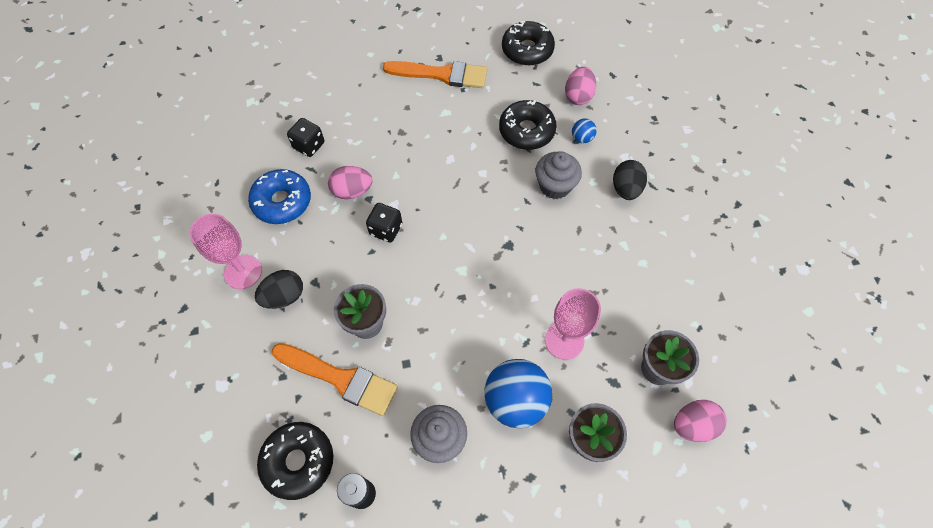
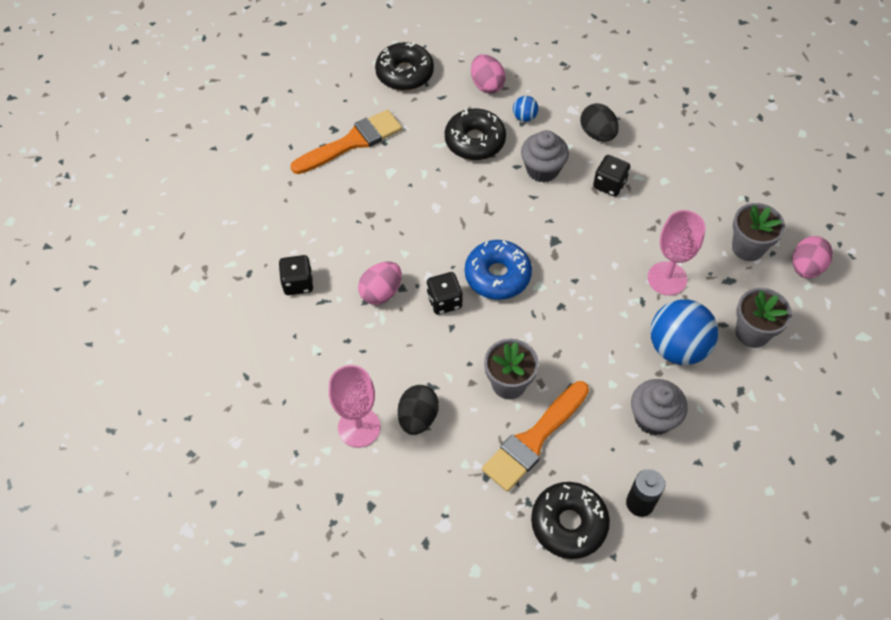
camera: 40 degrees left, 5 degrees down
(282, 202) = (328, 346): blue donut -> blue donut (497, 275)
(340, 378) = (534, 439): orange brush -> orange brush turned 150 degrees clockwise
(594, 234) = (609, 184): none -> black dice

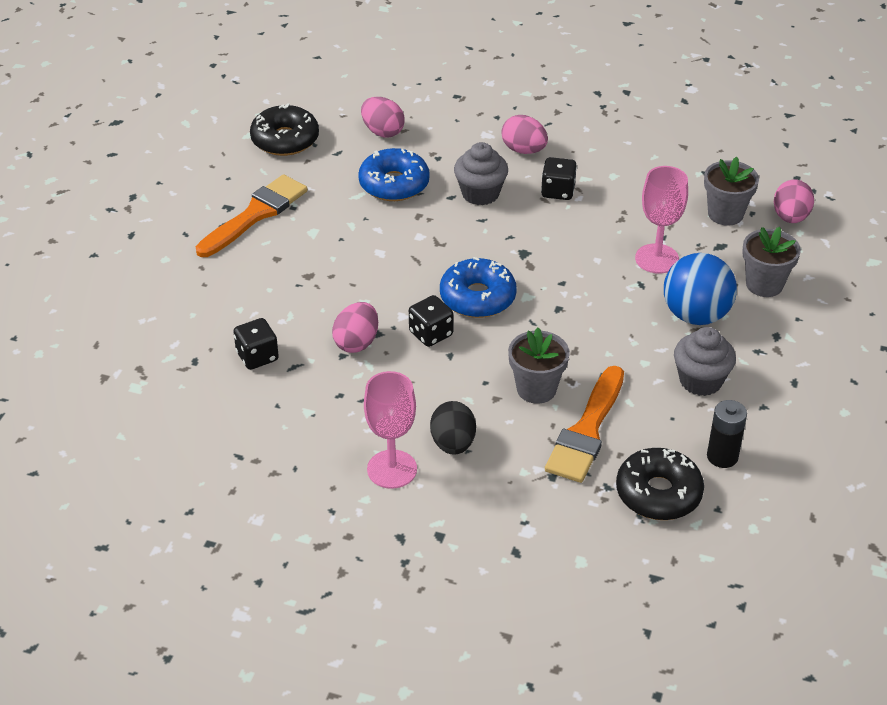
camera: 20 degrees left, 15 degrees down
(475, 141) = (394, 184): black donut -> blue donut
(524, 117) = (438, 152): blue ball -> none
(597, 134) = (524, 150): black egg -> pink egg

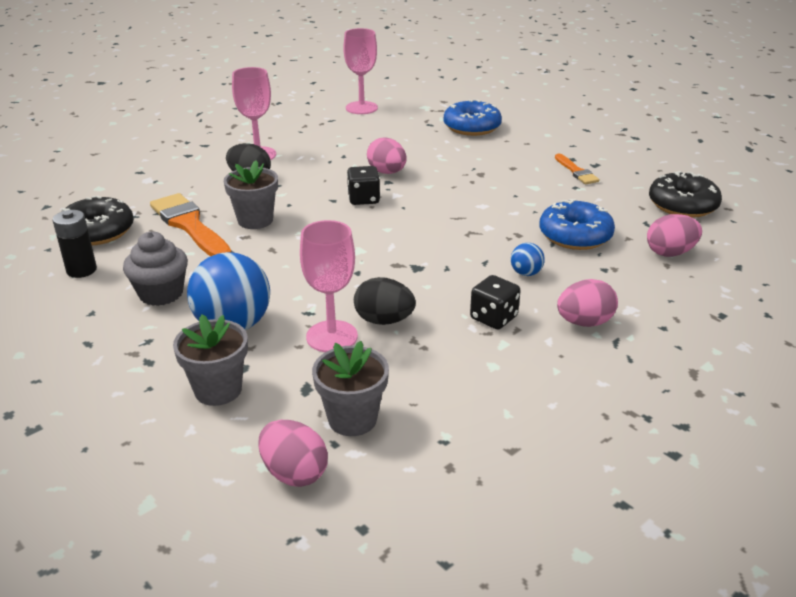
camera: 120 degrees right, 10 degrees down
(177, 445) = (361, 108): none -> pink goblet
(255, 214) = (576, 171): orange brush -> orange brush, size x0.54
(257, 356) = (411, 141): black dice -> none
(477, 297) = (382, 228): blue donut -> blue donut (472, 127)
(480, 193) = (526, 273): grey cupcake -> blue ball
(612, 241) = (384, 320): none -> black egg

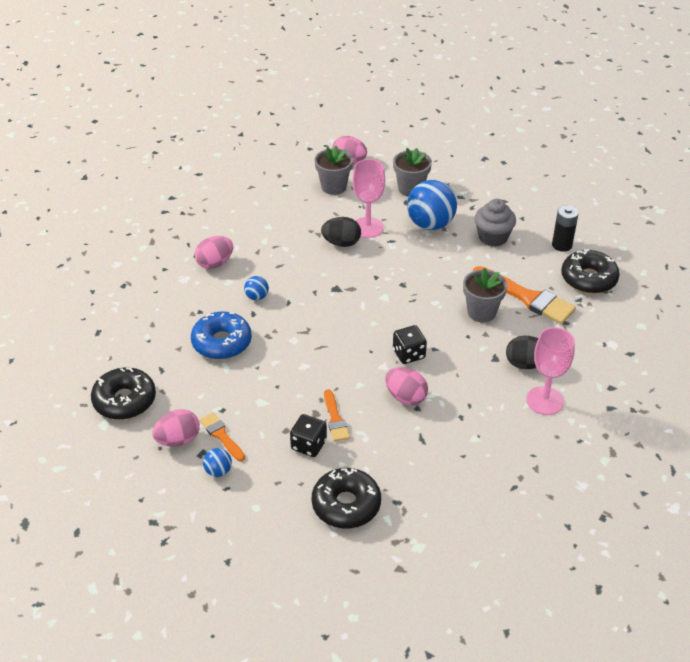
camera: 165 degrees right, 10 degrees up
(361, 108) = (494, 525): pink goblet -> none
(462, 168) = (335, 419): none -> orange brush
(472, 127) = (346, 505): blue donut -> black donut
(493, 318) = (273, 257): black dice -> black dice (308, 445)
(579, 153) = (218, 471): none -> blue ball
(670, 253) = (147, 337): pink egg -> pink egg (178, 440)

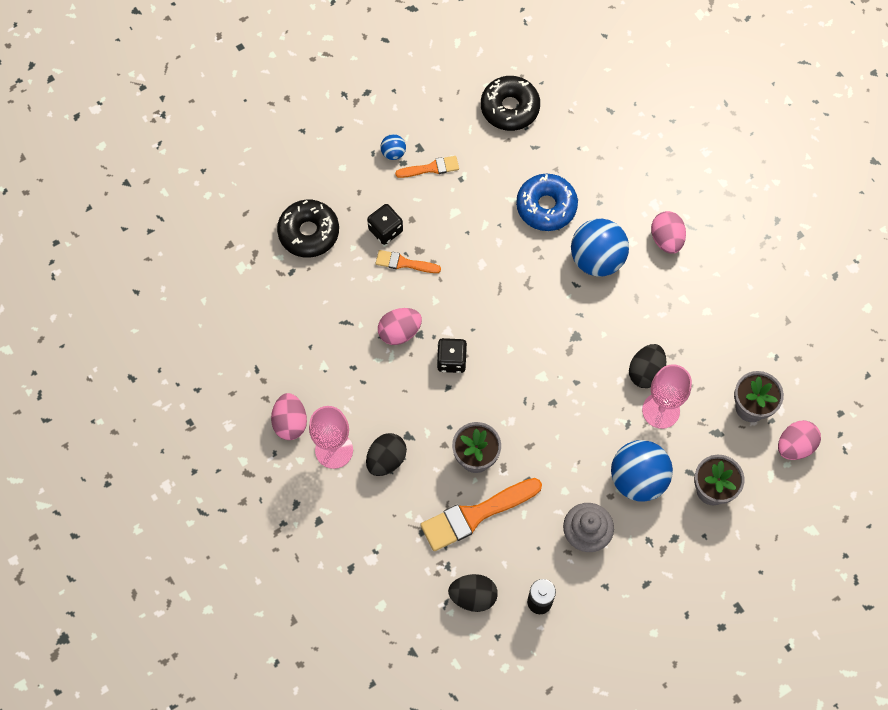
camera: 115 degrees right, 25 degrees up
(178, 440) = (443, 134): pink egg -> pink egg (290, 422)
(257, 297) = (597, 259): blue ball -> blue ball, size x2.18
(588, 279) = (473, 596): black donut -> black egg

